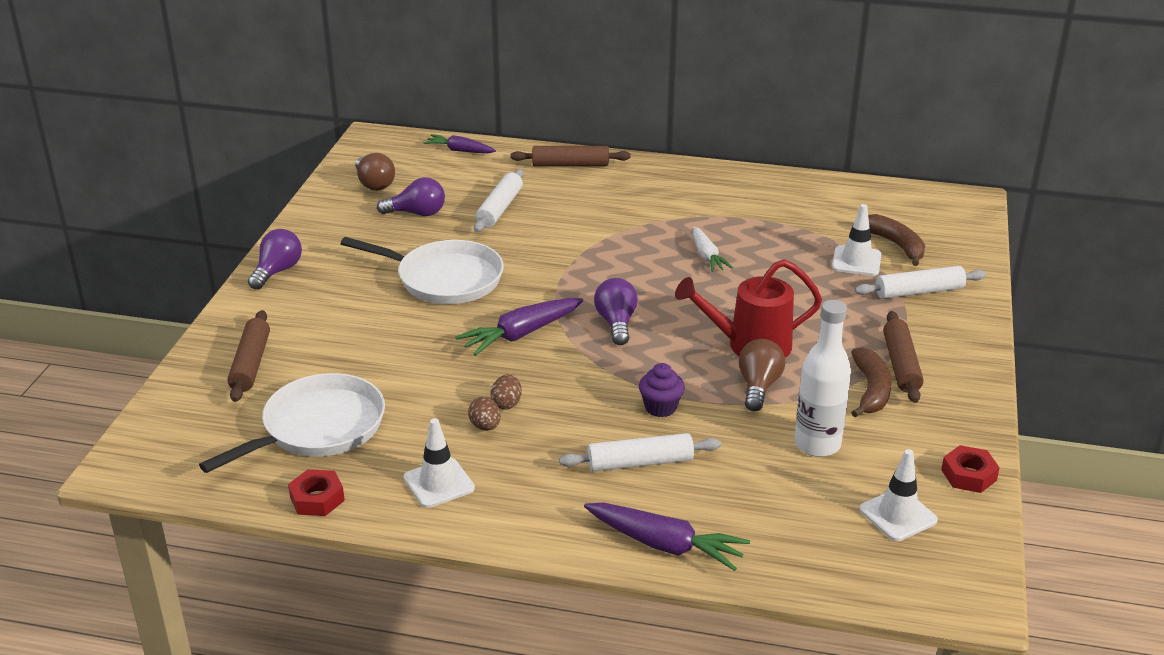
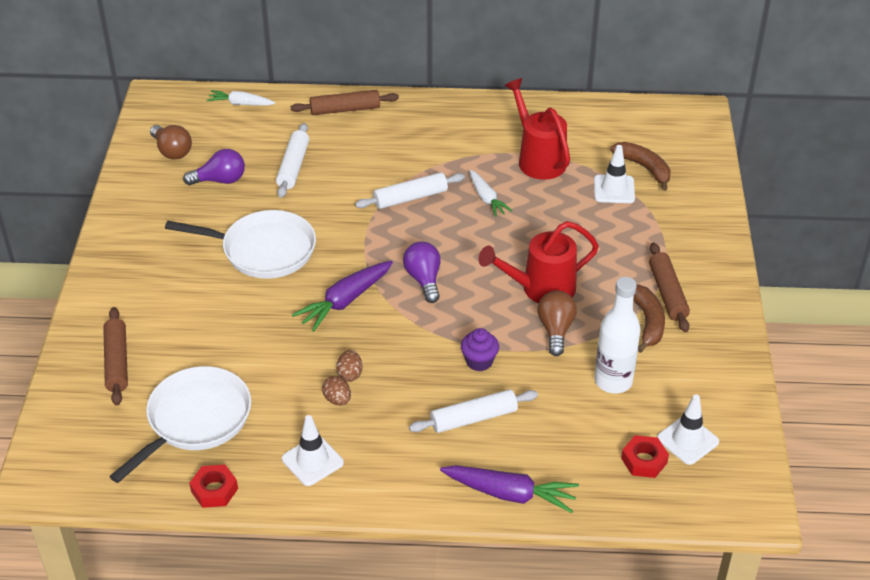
camera: 10 degrees left, 10 degrees up
(277, 271) = (111, 260): purple light bulb -> none
(460, 150) = (241, 104): purple carrot -> white carrot
(774, 226) = (538, 159): none -> red watering can
(919, 292) = (671, 216): white rolling pin -> white rolling pin (410, 198)
(968, 475) = (737, 395): red nut -> red nut (644, 460)

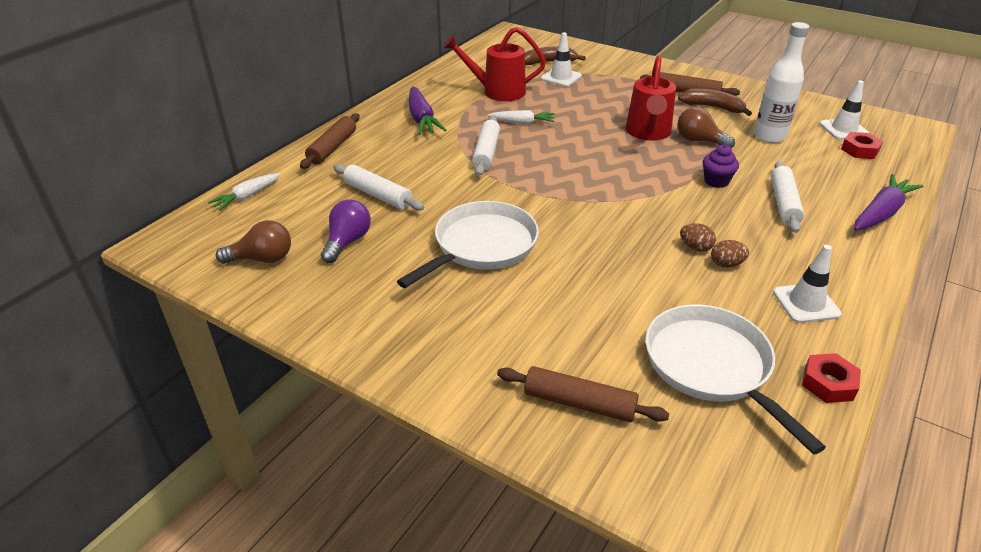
camera: 60 degrees left, 5 degrees down
(345, 301) = (594, 222): purple carrot -> purple carrot (422, 119)
(424, 279) = (597, 176): purple light bulb -> none

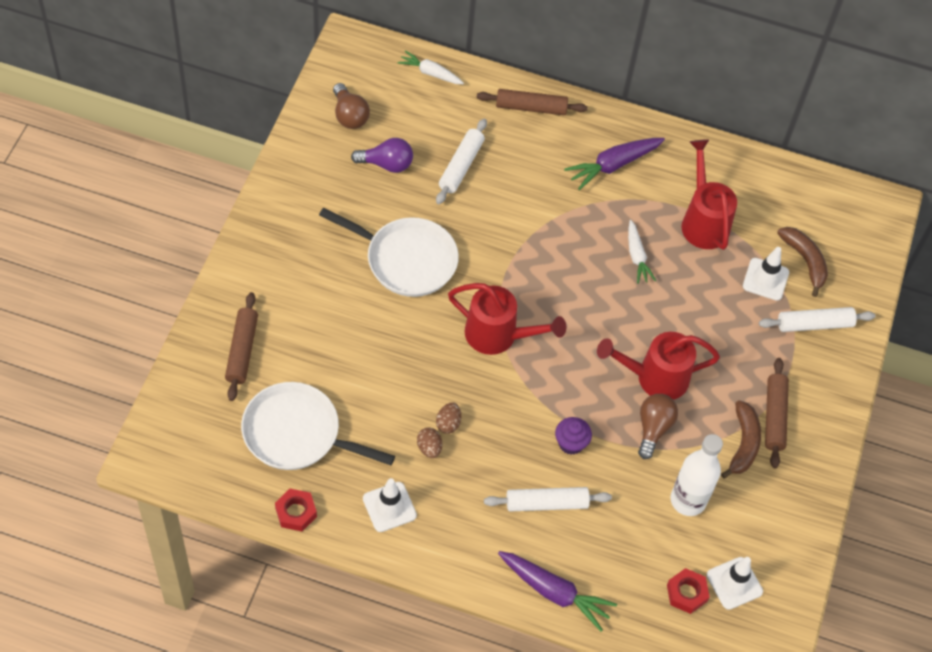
camera: 70 degrees right, 20 degrees up
(486, 152) = (563, 235): white rolling pin -> white rolling pin (814, 324)
(591, 202) = (498, 336): none -> red watering can
(711, 366) = (297, 433): white pan -> white pan turned 120 degrees counterclockwise

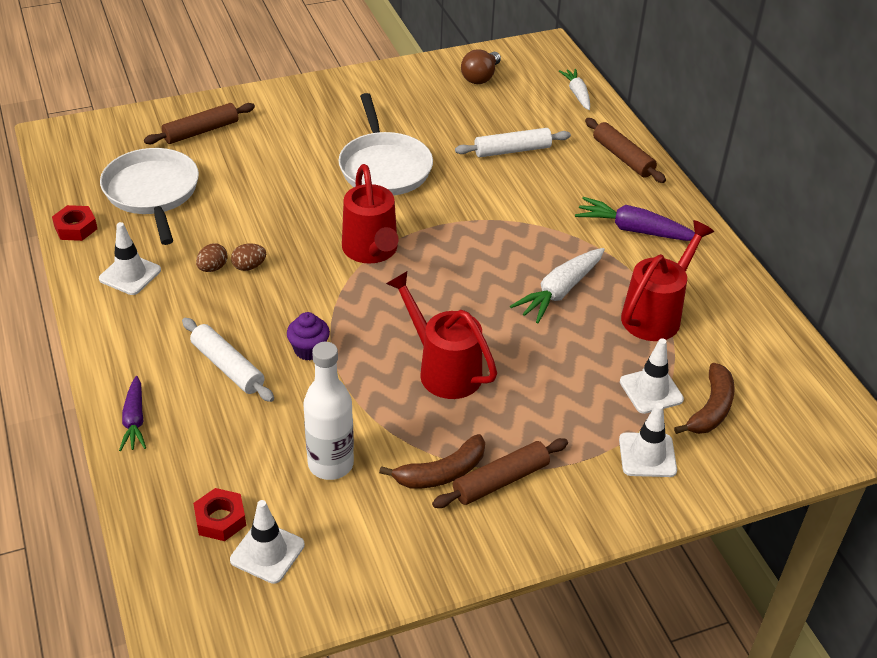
camera: 55 degrees right, 15 degrees down
(386, 164) = (461, 115): purple light bulb -> none
(554, 592) = (134, 420): purple carrot -> purple carrot, size x0.65
(637, 256) = (560, 291): white carrot -> white carrot, size x1.53
(653, 428) = (386, 397): brown light bulb -> none
(814, 324) = (647, 455): white rolling pin -> white traffic cone

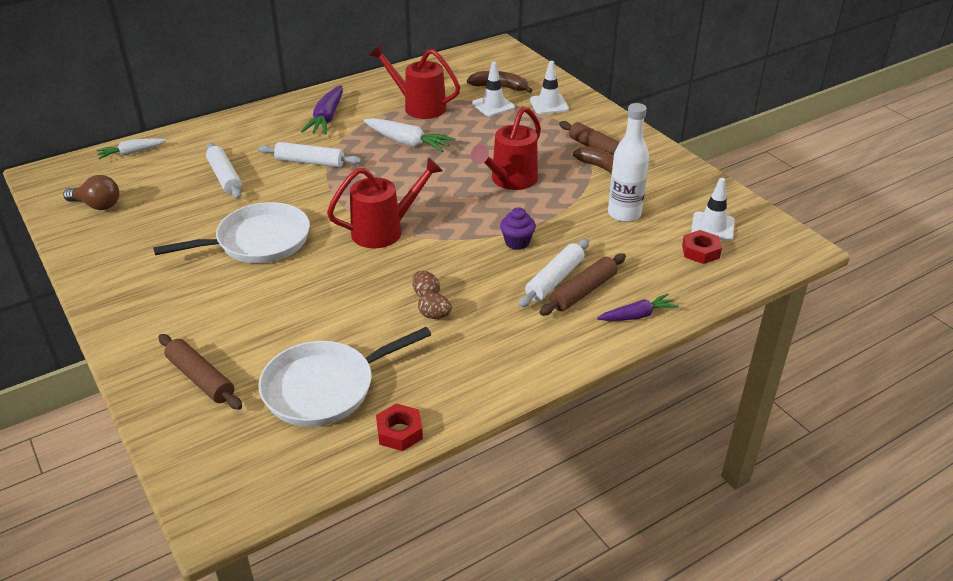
camera: 100 degrees left, 5 degrees down
(130, 274) = (462, 368): white traffic cone -> none
(530, 209) = (310, 162): none -> white rolling pin
(623, 157) = (231, 127): brown rolling pin -> brown rolling pin (583, 291)

